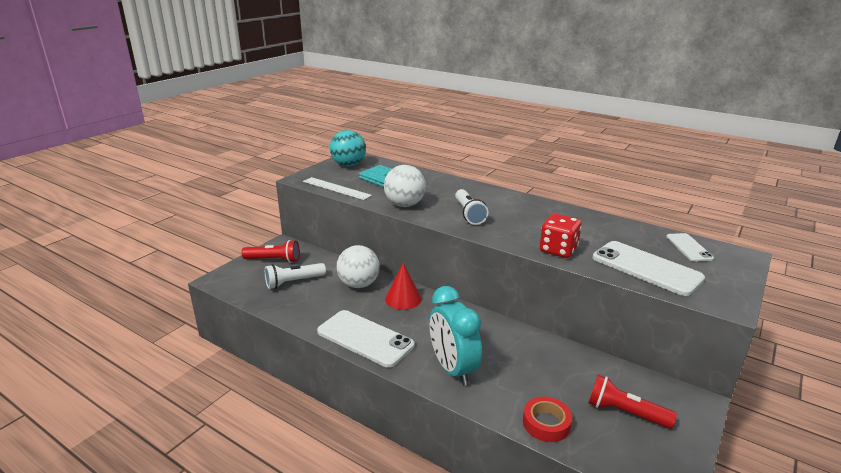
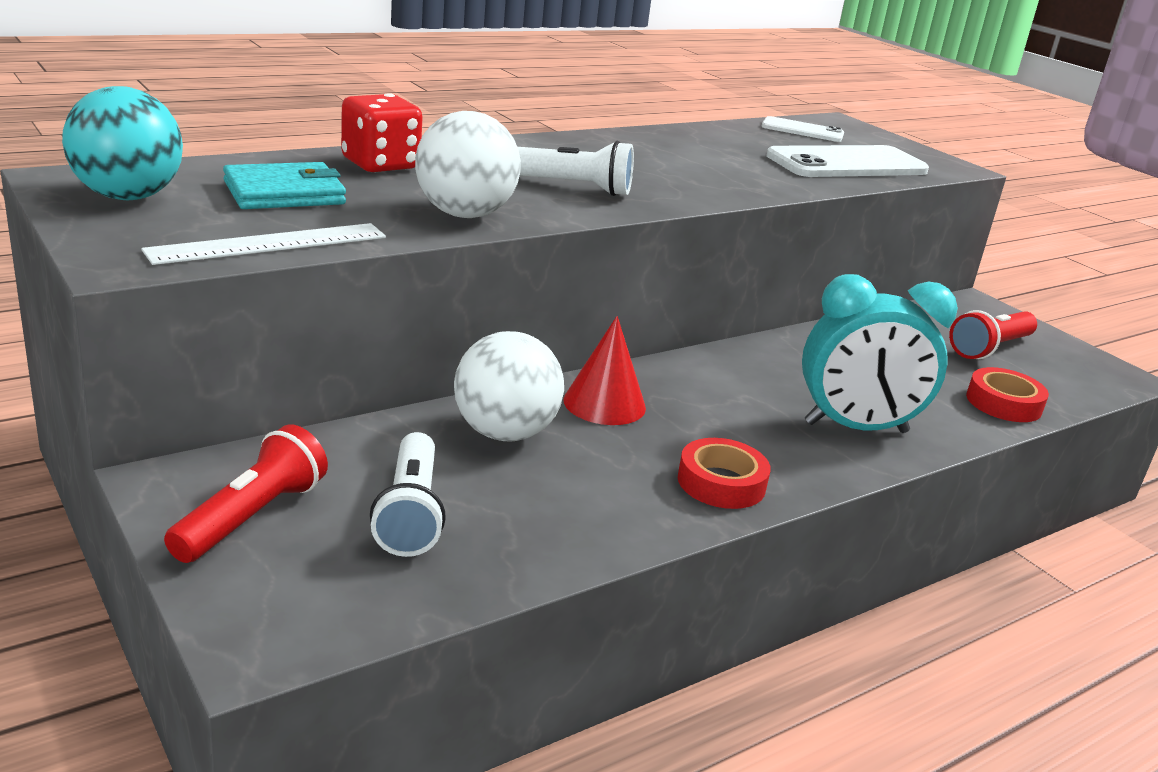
camera: 70 degrees left, 0 degrees up
(365, 338) = (721, 483): white phone -> red tape
(558, 250) = (762, 182): red dice -> red dice (380, 164)

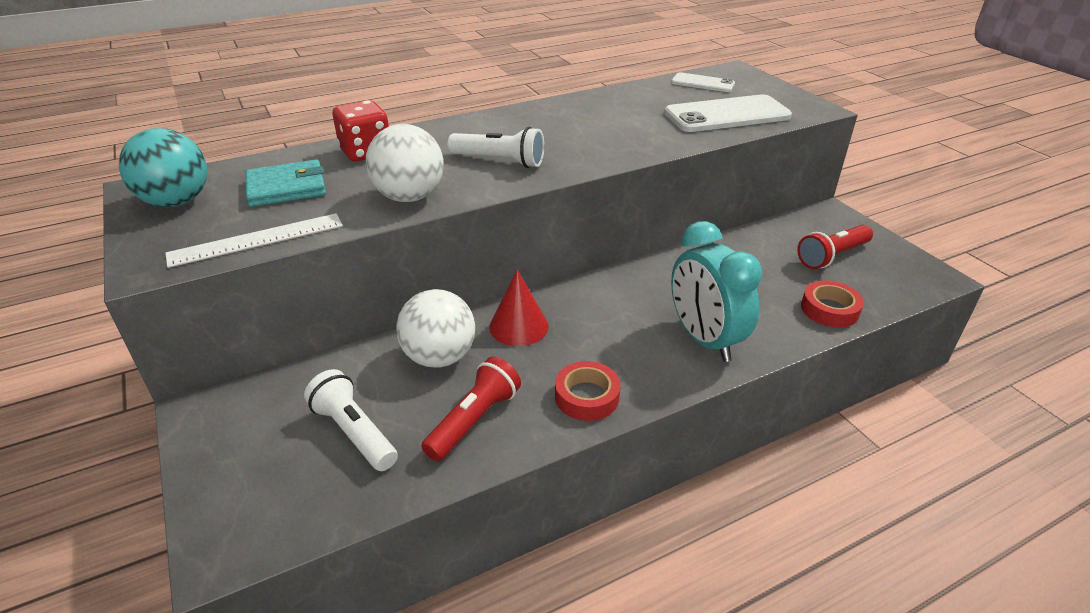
camera: 10 degrees right, 10 degrees up
(251, 517) = (246, 440): red flashlight -> red flashlight (474, 420)
(410, 513) = (354, 432): white flashlight -> white flashlight turned 135 degrees clockwise
(856, 428) = (704, 339): turquoise clock -> turquoise clock turned 60 degrees clockwise

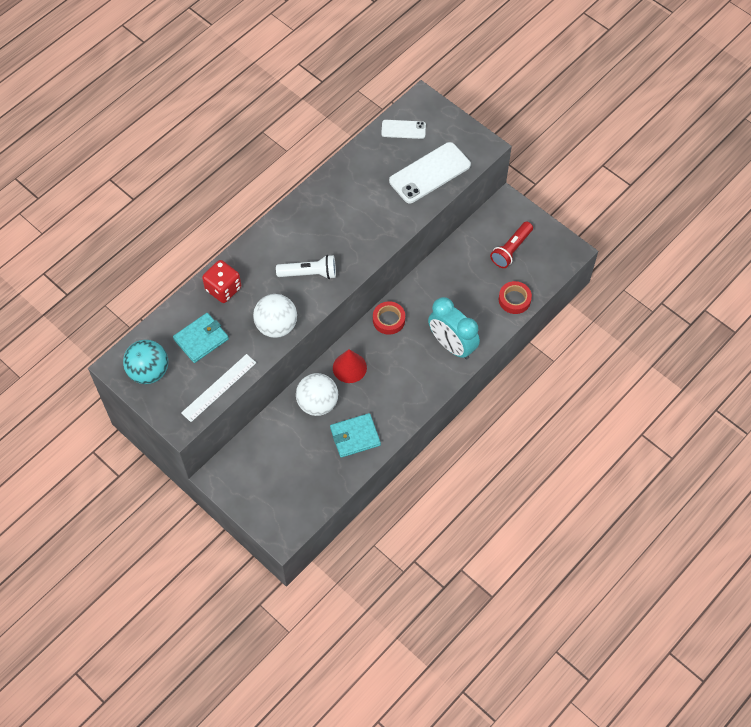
camera: 20 degrees left, 25 degrees up
(354, 432) = (301, 462): white flashlight -> none
(474, 420) = (355, 436): red flashlight -> turquoise wallet
(587, 396) = (403, 404): red tape -> red tape (388, 320)

